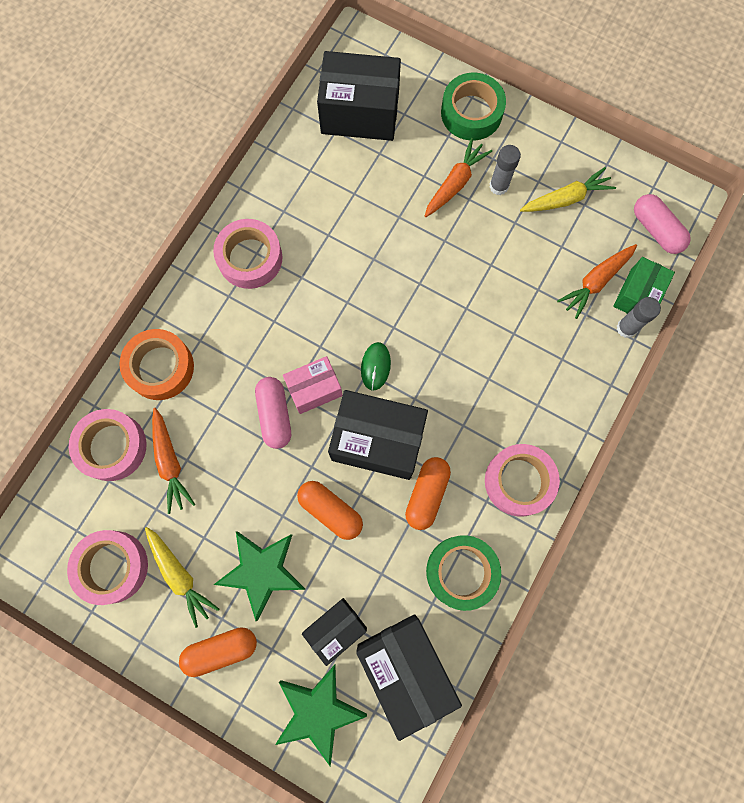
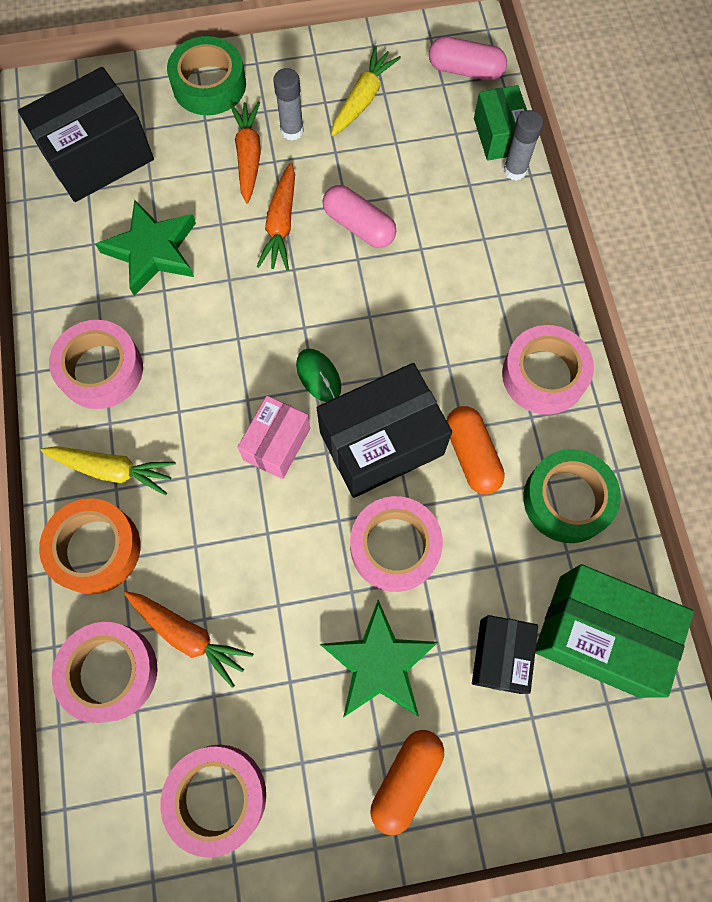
camera: 40 degrees left, 5 degrees down
(180, 575) = (298, 741): yellow carrot -> yellow carrot (112, 470)
(275, 415) = (258, 500): pink capsule -> pink capsule (359, 226)
(318, 711) = (555, 752): green star -> green star (152, 251)
(330, 511) = (395, 546): orange capsule -> pink tape
(405, 669) = (598, 635): black box -> green box
(596, 282) = (453, 150): orange carrot -> orange carrot (281, 224)

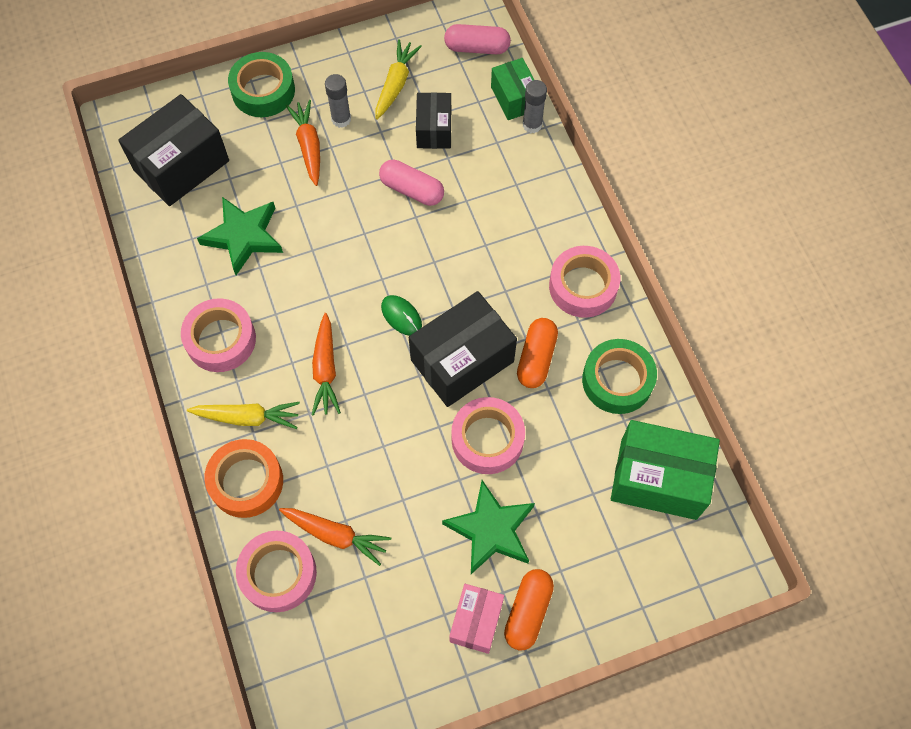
camera: 10 degrees left, 5 degrees down
(217, 796) = (382, 651): pink tape -> none
(276, 444) = (377, 375): pink box -> pink box (476, 621)
(281, 224) = (347, 198): orange carrot -> orange carrot (325, 369)
(472, 455) = (536, 358): orange capsule -> orange capsule turned 45 degrees clockwise
(500, 656) = (585, 508): black box -> black box (434, 130)

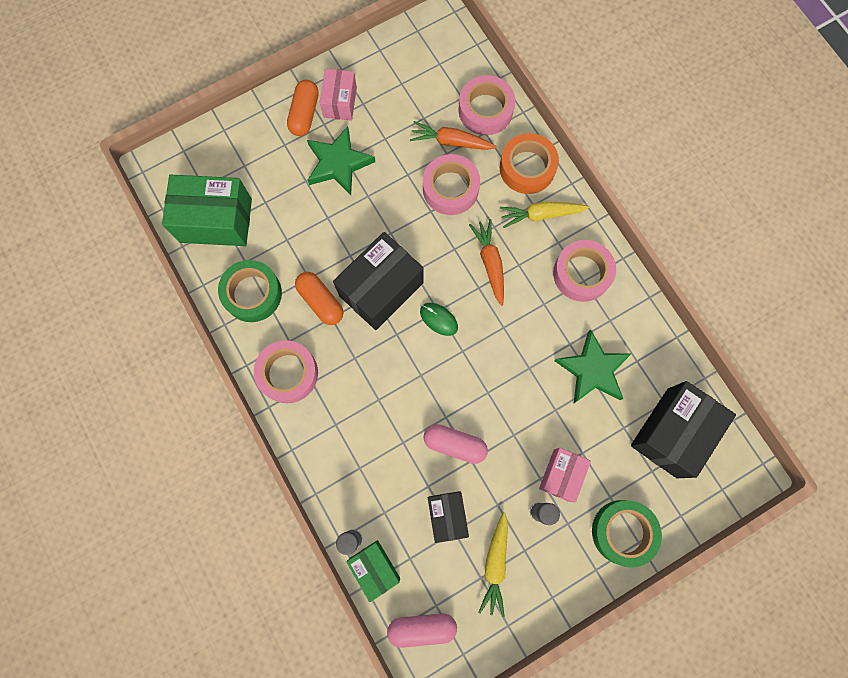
camera: 170 degrees right, 10 degrees up
(309, 146) = (561, 475): orange carrot -> pink box
(487, 439) = (351, 229): pink tape -> pink tape (450, 188)
(536, 358) = (321, 301): orange capsule -> orange capsule turned 45 degrees counterclockwise

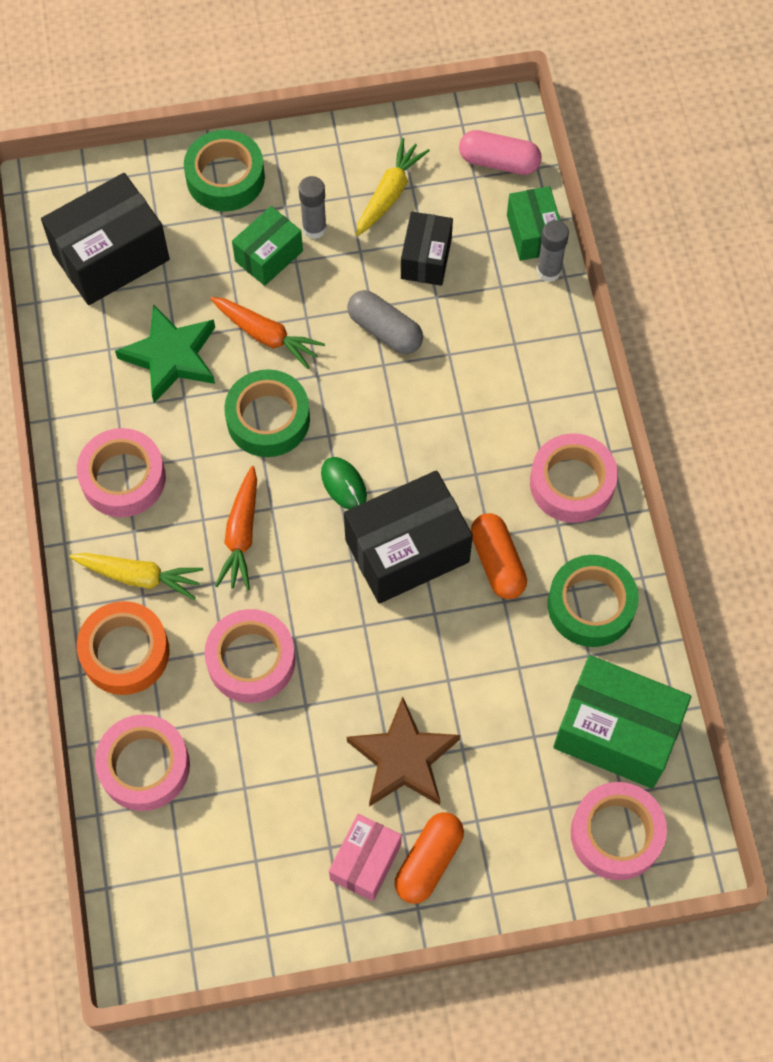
camera: 160 degrees left, 10 degrees down
(201, 163) = (616, 834): none -> pink tape
(338, 163) = (403, 758): green star -> brown star
(451, 142) = (219, 733): orange carrot -> orange carrot (266, 335)
(454, 444) = (385, 330): pink capsule -> grey capsule
(507, 347) = (268, 419): none -> green tape
(561, 475) = (269, 256): pink box -> green box

